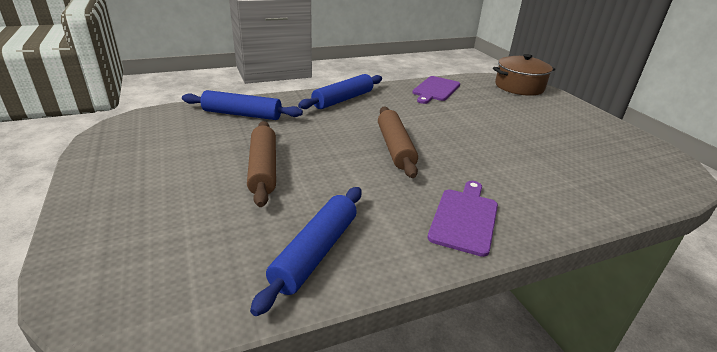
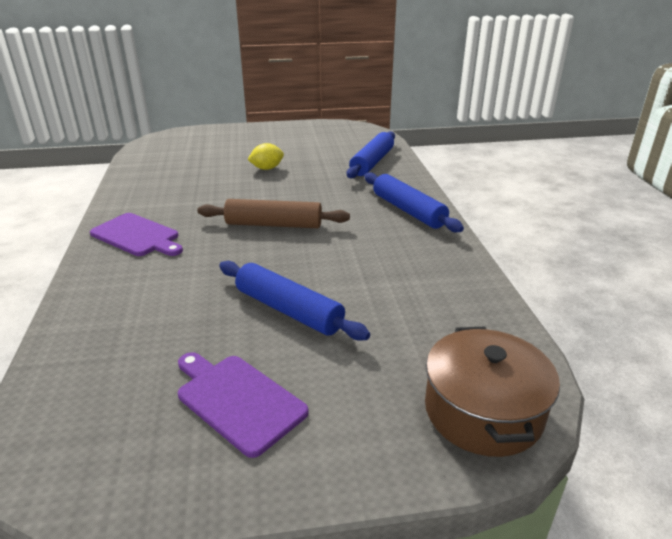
camera: 105 degrees right, 0 degrees up
(263, 169) = (267, 168): brown rolling pin -> yellow lemon
(315, 252) = (155, 179): blue rolling pin -> blue rolling pin (289, 310)
(435, 89) = (451, 288): purple cutting board -> purple cutting board (238, 400)

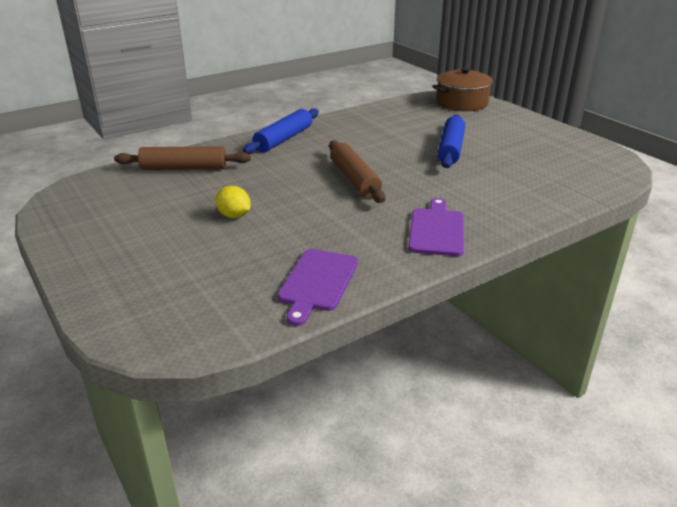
camera: 115 degrees left, 0 degrees up
(238, 400) = (528, 143): purple cutting board -> purple cutting board (317, 282)
(372, 162) = (184, 168): blue rolling pin -> brown rolling pin

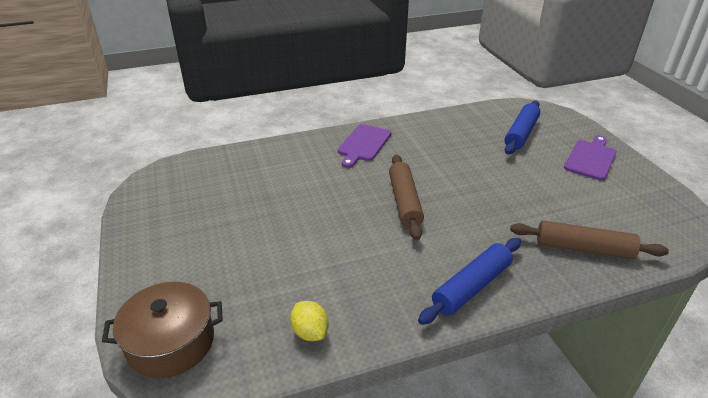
camera: 165 degrees left, 5 degrees up
(234, 216) = (515, 178): yellow lemon -> yellow lemon (310, 332)
(317, 282) = (455, 124): purple cutting board -> purple cutting board (591, 158)
(450, 149) = (282, 230): blue rolling pin -> blue rolling pin (521, 133)

